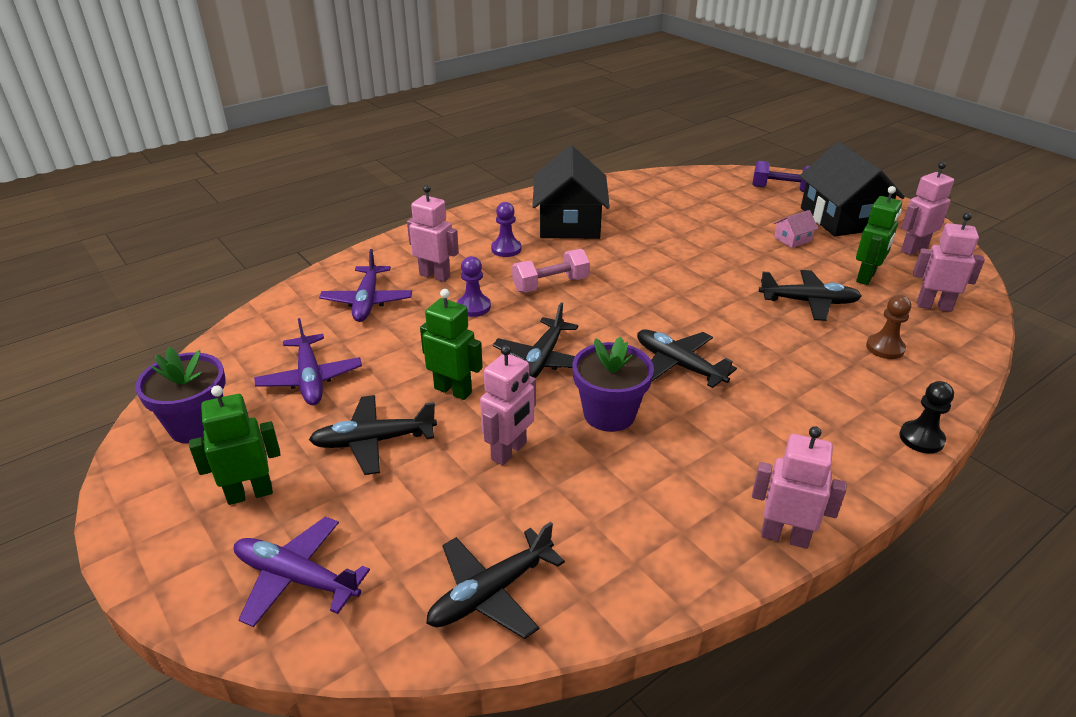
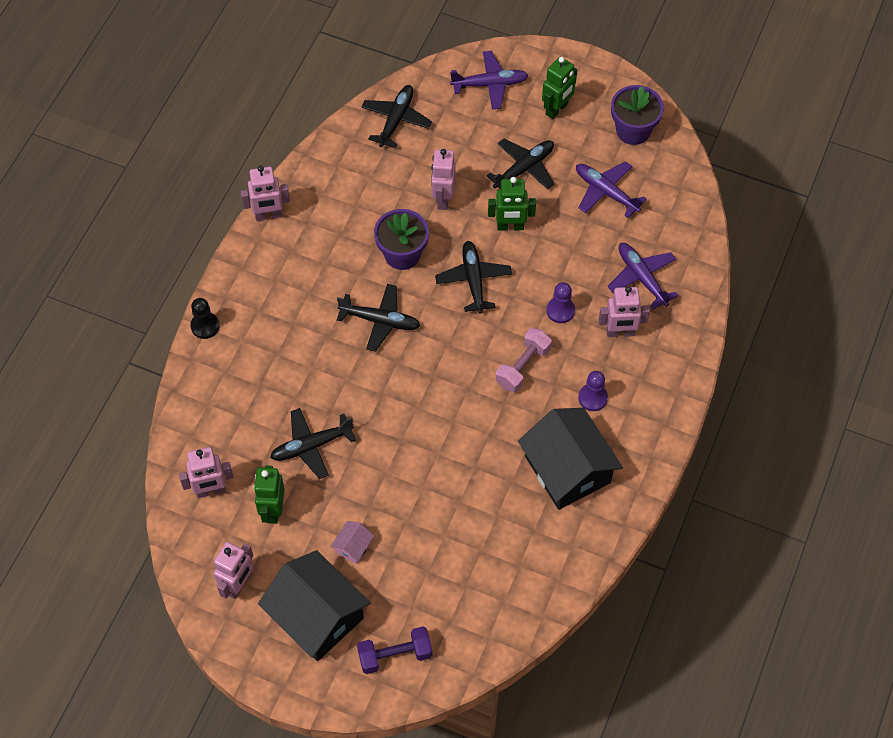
camera: 150 degrees right, 25 degrees up
(885, 348) = (241, 412): brown pawn -> none

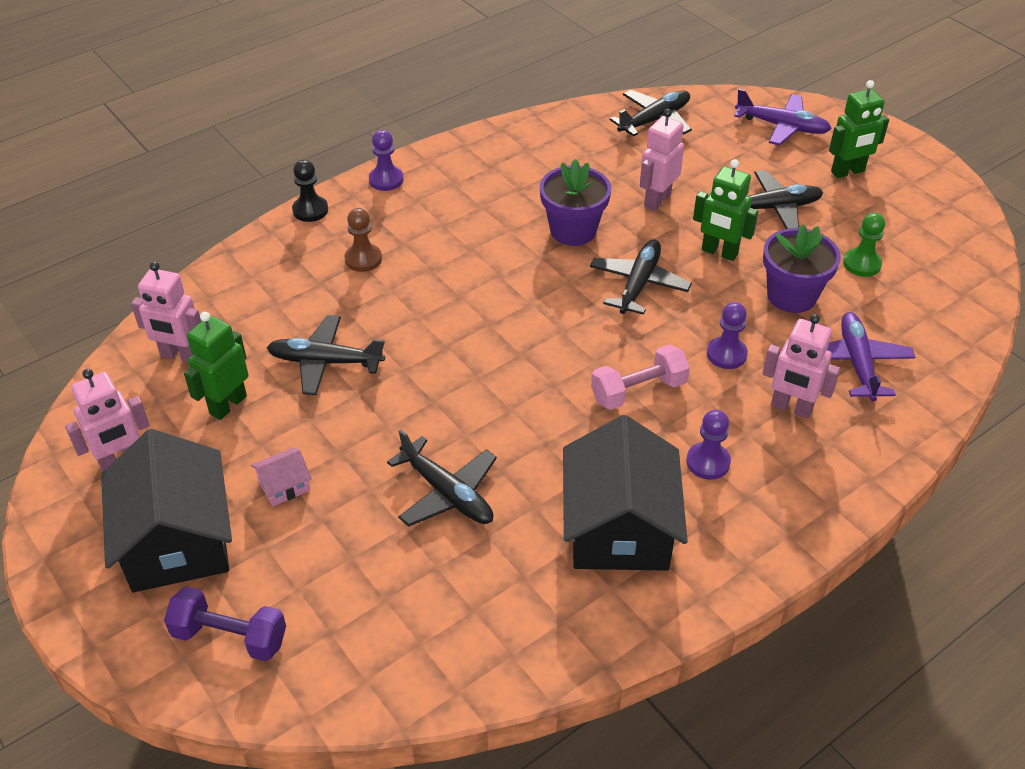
camera: 30 degrees right, 15 degrees down
(239, 271) = (386, 180): none -> purple pawn
(268, 215) = (455, 147): pink robot -> none
(275, 350) = (363, 259): none -> brown pawn
(380, 321) = (500, 278): black plane -> black plane (447, 493)
(606, 192) = (862, 264): purple plane -> green pawn
(633, 130) = (932, 221): purple flower pot -> purple flower pot (791, 296)

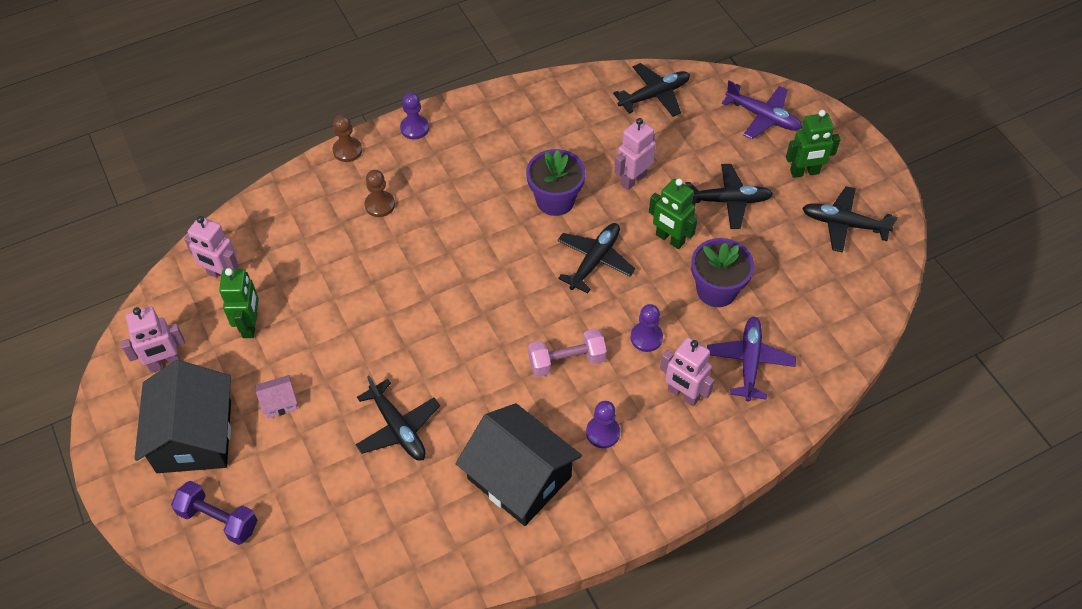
camera: 10 degrees right, 10 degrees up
(228, 405) = (250, 325): green robot -> green robot turned 135 degrees clockwise
(310, 210) = (347, 150): black pawn -> brown pawn
(325, 362) = (331, 298): black plane -> black plane (844, 224)
(619, 527) = (519, 477): black house -> black house turned 60 degrees counterclockwise
(862, 264) = (785, 267): green pawn -> none

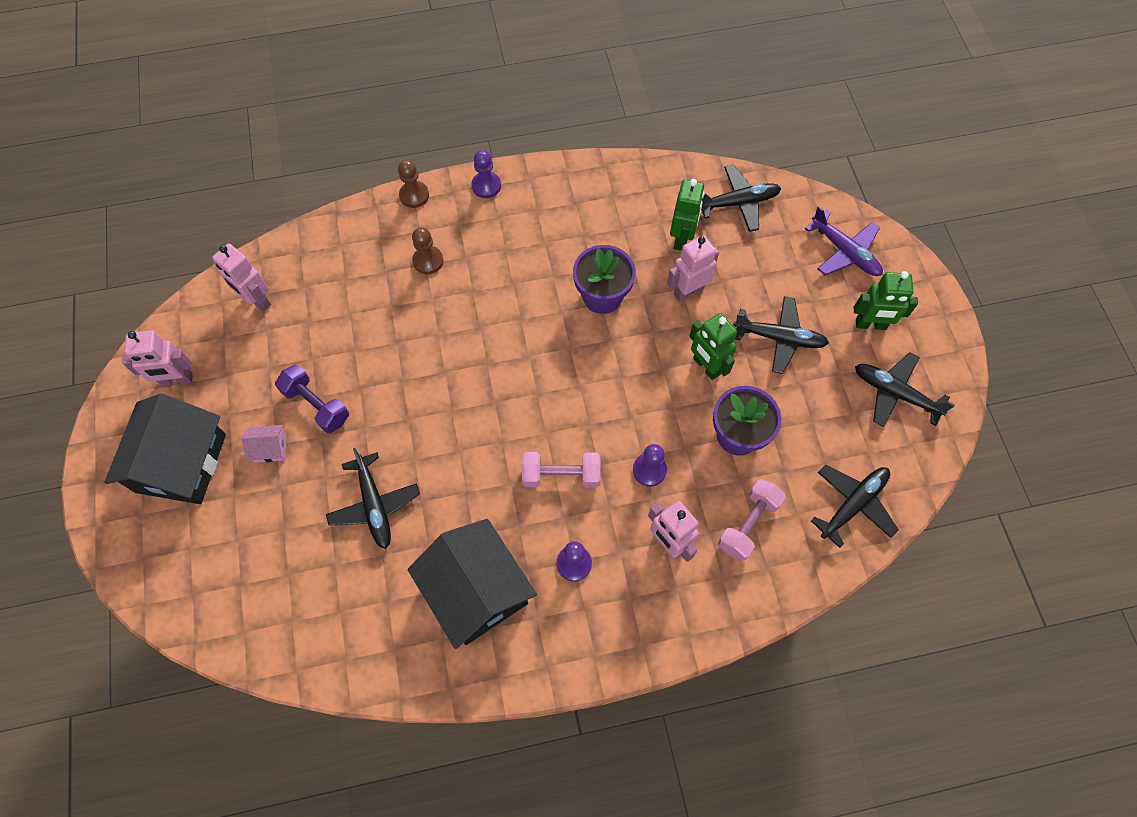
camera: 15 degrees right, 10 degrees up
(218, 519) = (177, 556): purple dumbbell -> purple dumbbell (316, 405)
(250, 325) = (267, 359): green robot -> green robot (681, 238)
(594, 261) = (622, 372): black plane -> black plane (853, 504)
(749, 362) = (748, 524): purple plane -> pink dumbbell

